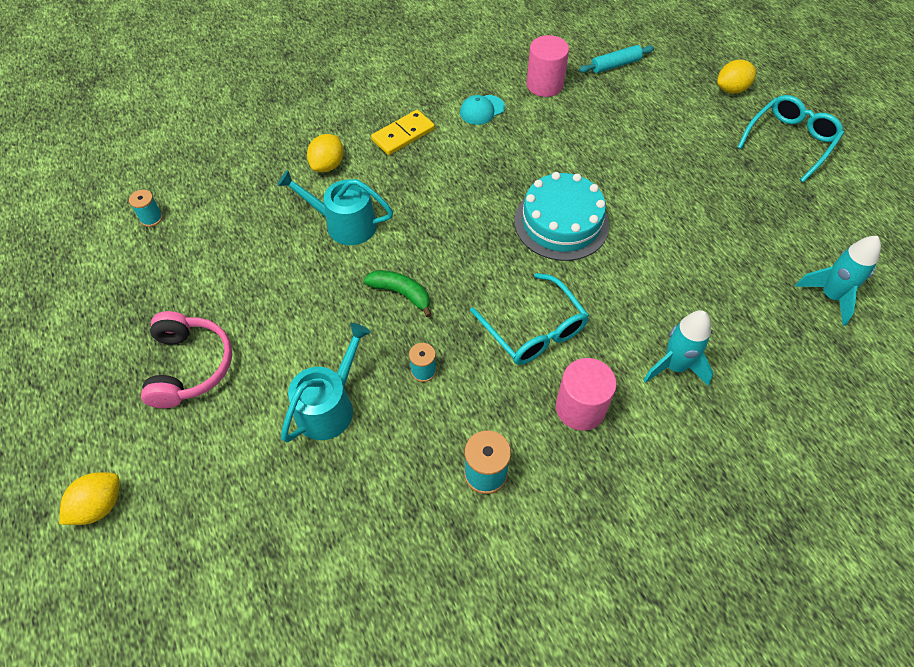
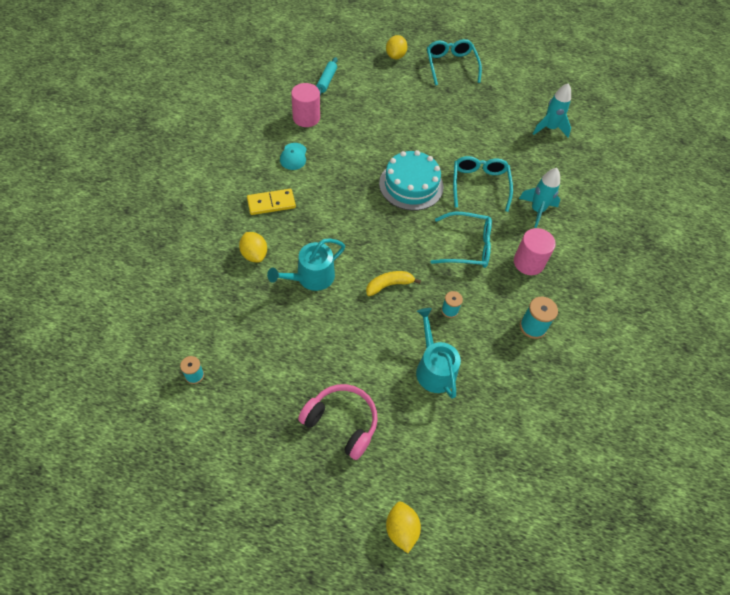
camera: 55 degrees left, 0 degrees up
(401, 293) = (389, 285): green banana -> yellow banana
(403, 135) = (271, 203): yellow domino -> yellow domino turned 75 degrees clockwise
(640, 284) = (479, 185): none -> turquoise glasses

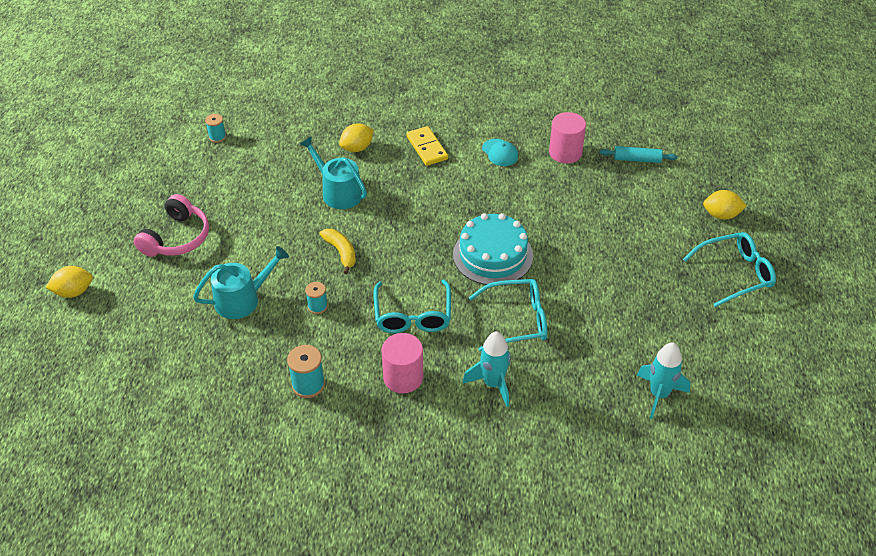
camera: 85 degrees right, 10 degrees down
(293, 156) = (500, 153): turquoise cap -> turquoise cap turned 120 degrees counterclockwise

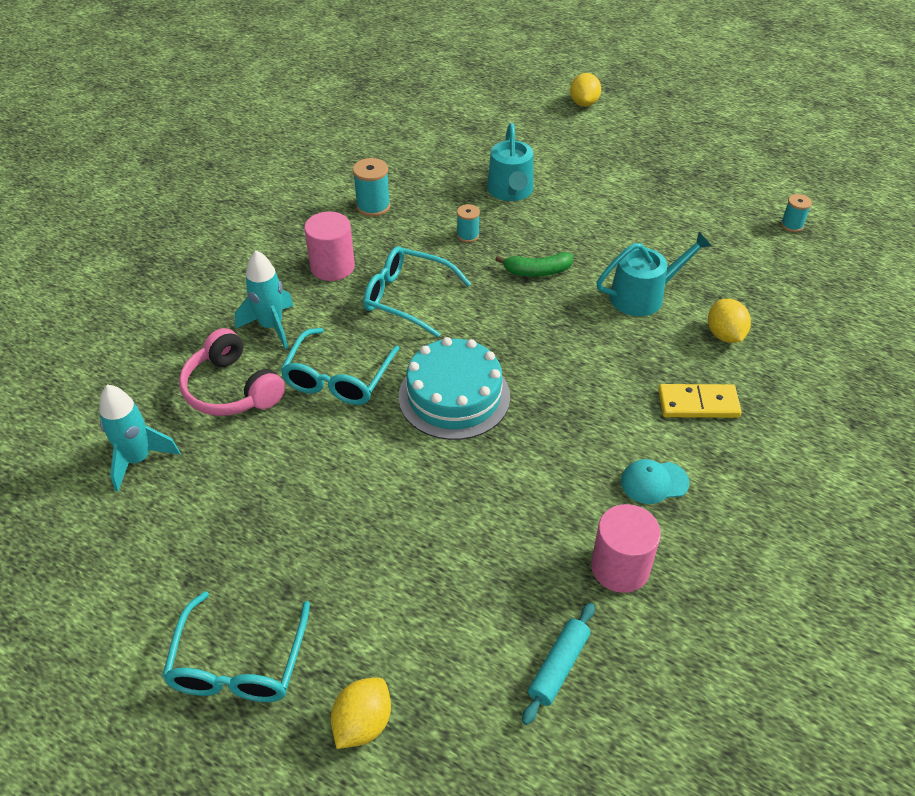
camera: 115 degrees right, 0 degrees up
(176, 238) = (626, 168): pink headphones -> pink headphones (232, 389)
(341, 252) = (537, 271): yellow banana -> green banana

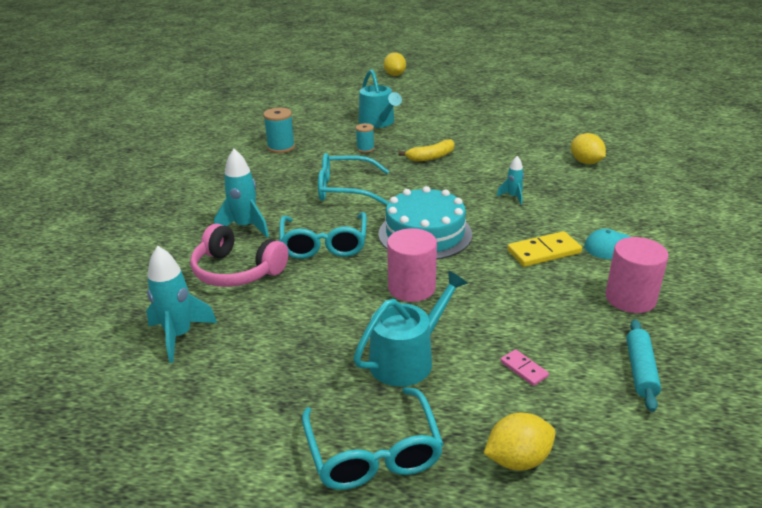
camera: 20 degrees left, 15 degrees down
(332, 267) = (272, 184): pink cylinder -> pink cylinder (411, 288)
(363, 723) = (517, 459): yellow lemon -> yellow lemon turned 60 degrees clockwise
(439, 620) = (524, 369): none -> pink domino
(537, 271) = (431, 157): green banana -> yellow banana
(592, 368) = (513, 197): none -> turquoise rocket
(643, 296) = (515, 154): turquoise watering can -> turquoise watering can (407, 359)
(698, 403) = (601, 199): yellow domino -> yellow domino (543, 252)
(792, 225) = (578, 105): turquoise spool -> none

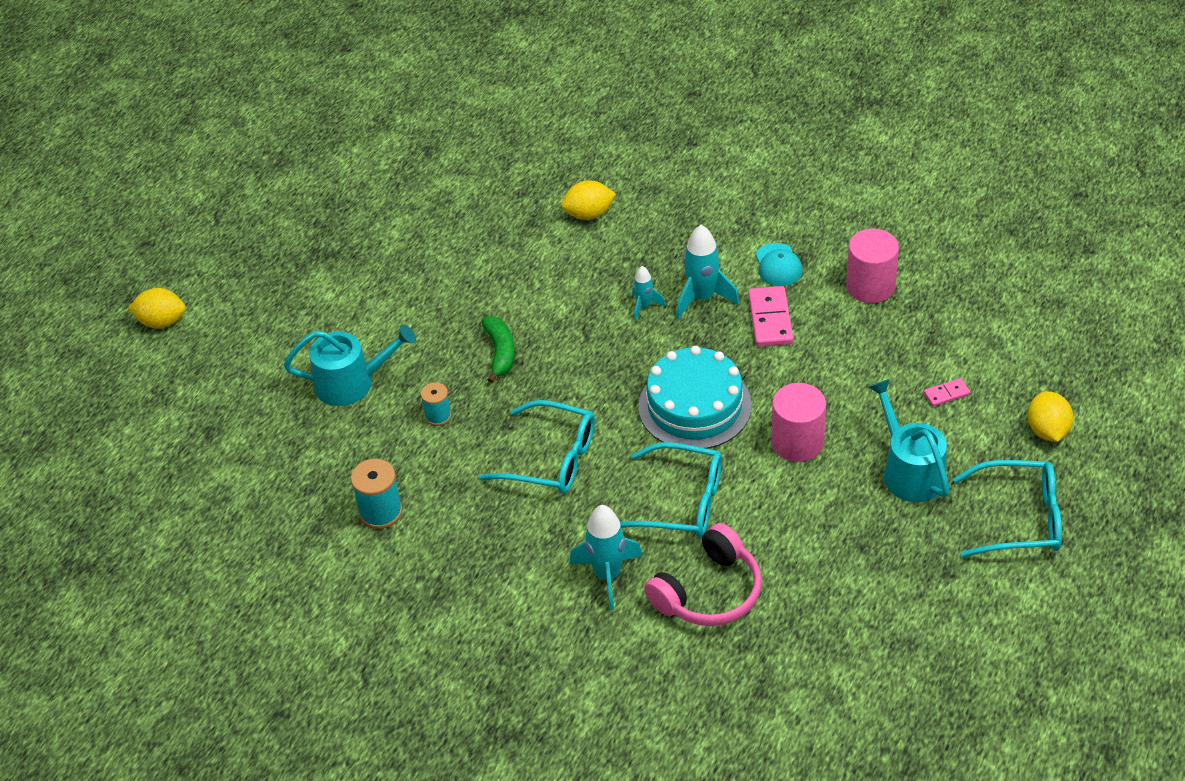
camera: 70 degrees left, 15 degrees up
(179, 336) = (818, 651): turquoise rocket -> turquoise rocket (702, 298)
(345, 189) = (550, 458): turquoise glasses -> turquoise glasses turned 90 degrees counterclockwise
(431, 157) = (500, 353): yellow banana -> green banana
(543, 252) = (770, 319): yellow domino -> pink domino
(640, 370) = (969, 320): turquoise rolling pin -> none

